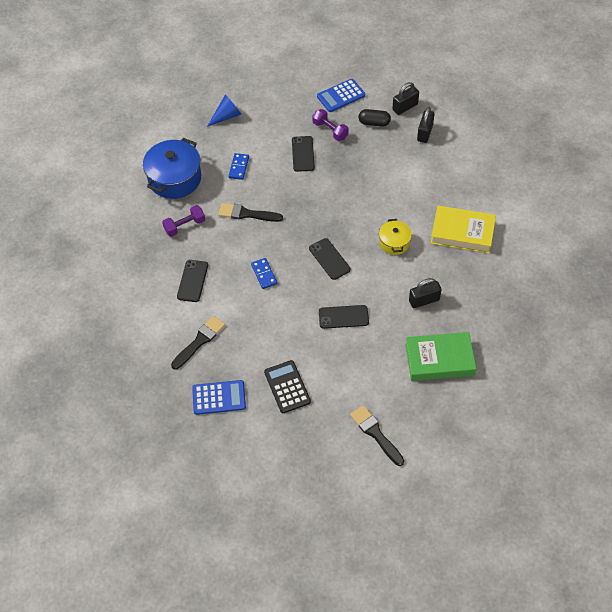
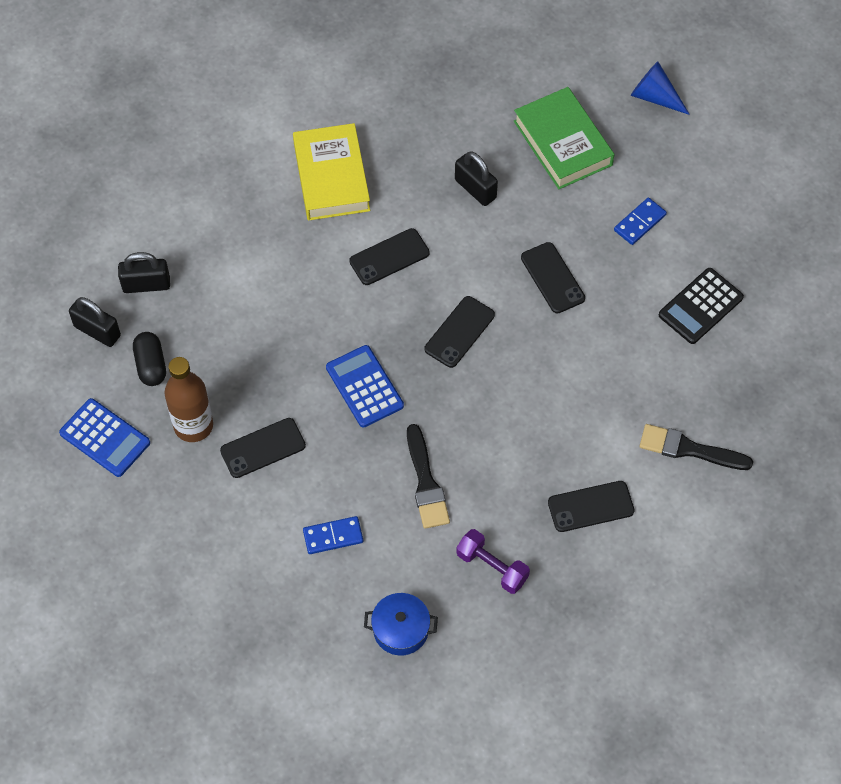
camera: 115 degrees left, 5 degrees up
(175, 179) = (400, 630): blue pot -> blue pot, size x0.55
(219, 398) = (763, 384): blue calculator -> blue calculator (364, 386)
(227, 116) = (222, 607): blue cone -> blue cone (655, 97)
(264, 274) = (529, 410): blue domino -> blue domino (639, 222)
(330, 130) = (193, 426): purple dumbbell -> brown bottle
(375, 433) = (711, 180): black brush -> none
(394, 242) = (389, 257): yellow pot -> black phone

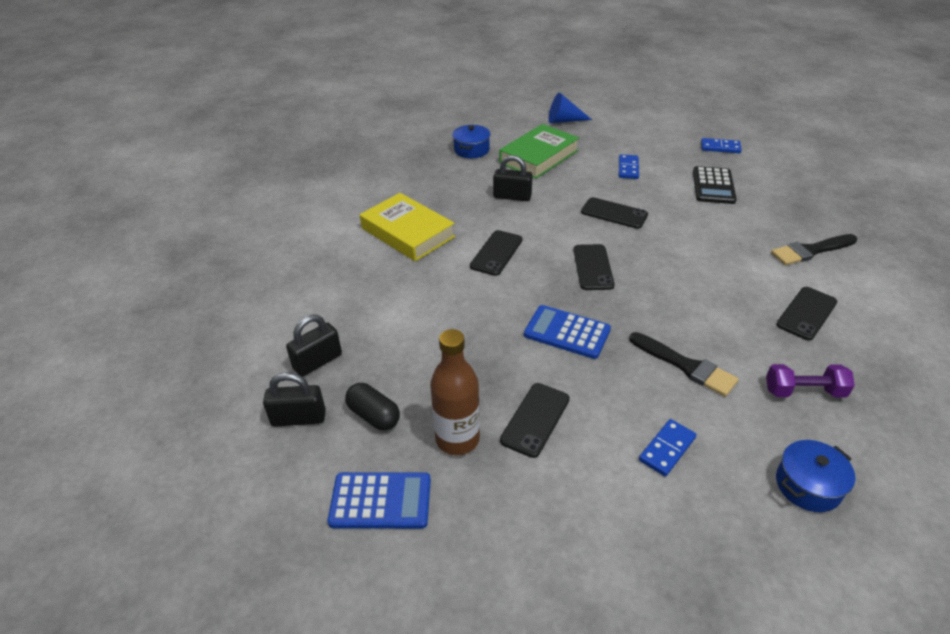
camera: 35 degrees left, 20 degrees down
(501, 86) = (471, 150): none -> blue pot
(562, 143) = (538, 157): green book -> green book turned 75 degrees counterclockwise
(783, 255) = (720, 147): none -> blue domino

